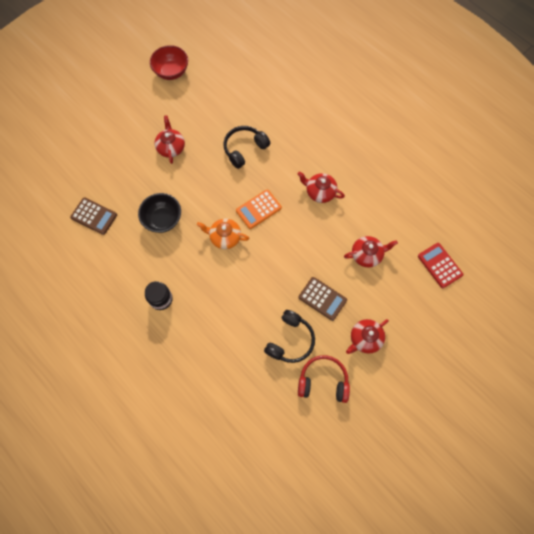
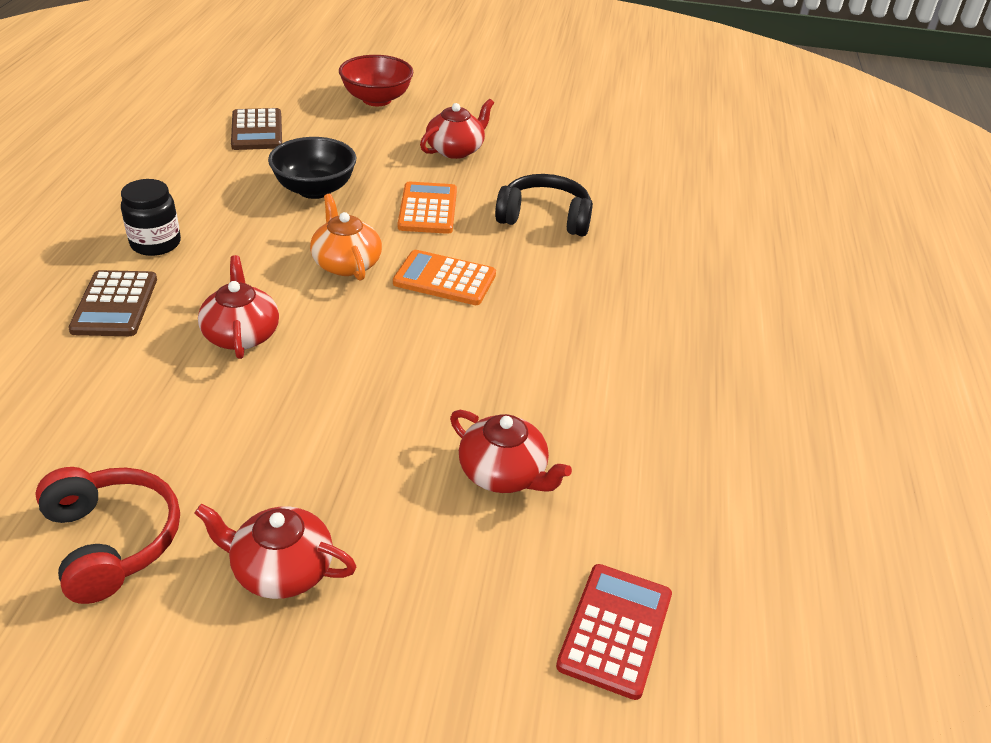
camera: 50 degrees right, 30 degrees down
(171, 72) = (585, 104): red bowl -> red bowl (377, 99)
(208, 186) = (427, 209): none -> orange calculator
(290, 340) = (185, 440): black headphones -> none
(320, 192) = (570, 339): red teapot -> red teapot (241, 334)
(322, 299) = (328, 447): brown calculator -> brown calculator (115, 304)

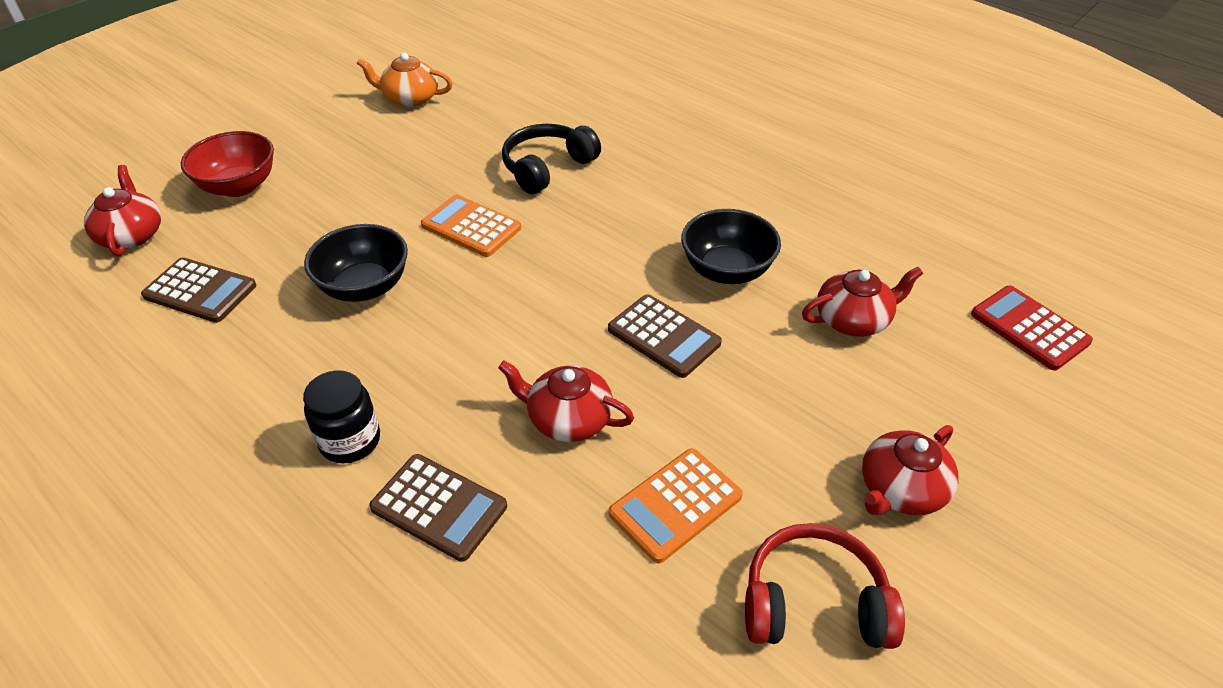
camera: 55 degrees left, 5 degrees up
(346, 263) = (512, 309): orange teapot -> orange teapot (410, 98)
(378, 354) = (664, 336): none -> brown calculator
(444, 279) = (587, 257): orange calculator -> orange calculator (675, 505)
(456, 150) = (390, 173): red teapot -> red teapot (132, 235)
(501, 365) = (727, 270): none -> black bowl

